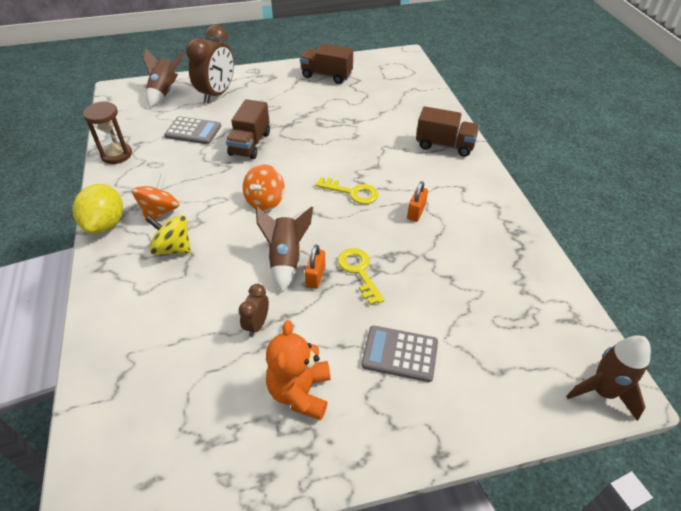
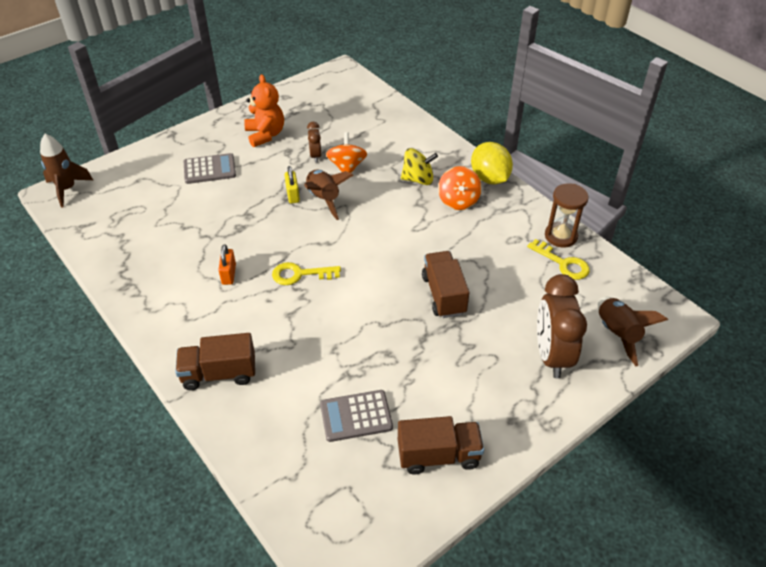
camera: 155 degrees right, 0 degrees up
(193, 131) = (519, 289): grey calculator -> grey calculator (356, 416)
(265, 201) = (377, 239): orange spinning top -> orange spinning top (347, 167)
(315, 276) = (293, 195): orange padlock -> yellow padlock
(359, 271) = (260, 208): yellow key -> yellow key (563, 263)

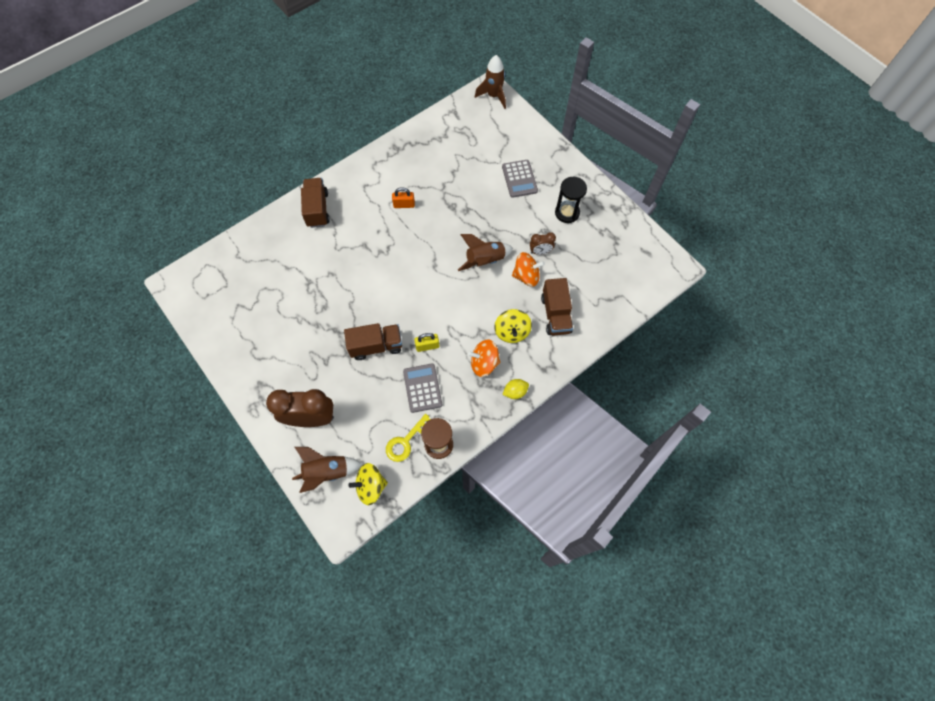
camera: 90 degrees right, 20 degrees up
(265, 135) = (567, 213): orange teddy bear -> black hourglass
(293, 195) = (490, 238): yellow padlock -> yellow padlock (427, 346)
(300, 274) = (402, 249): yellow key -> none
(356, 416) = (275, 288): grey calculator -> grey calculator (422, 388)
(438, 455) = (239, 336): brown truck -> brown truck (556, 314)
(489, 178) = (515, 392): yellow lemon -> yellow lemon, size x0.55
(623, 292) = (371, 486): none -> yellow spinning top

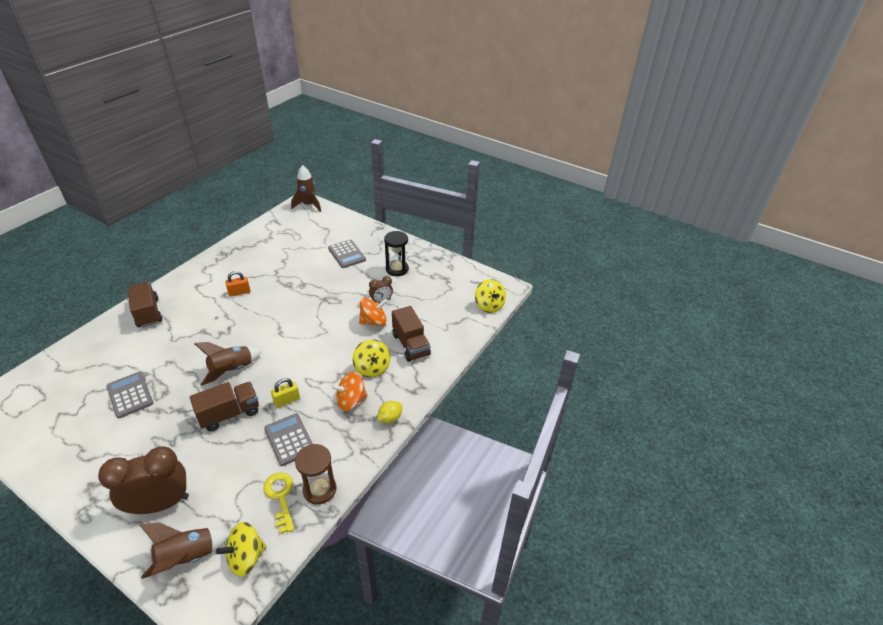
camera: 20 degrees left, 25 degrees down
(295, 301) = (130, 395): none -> grey calculator
(406, 441) = (280, 497): yellow key -> yellow key turned 135 degrees clockwise
(485, 260) = (330, 318): brown rocket -> brown rocket (232, 370)
(650, 287) = (489, 305): none -> yellow spinning top

